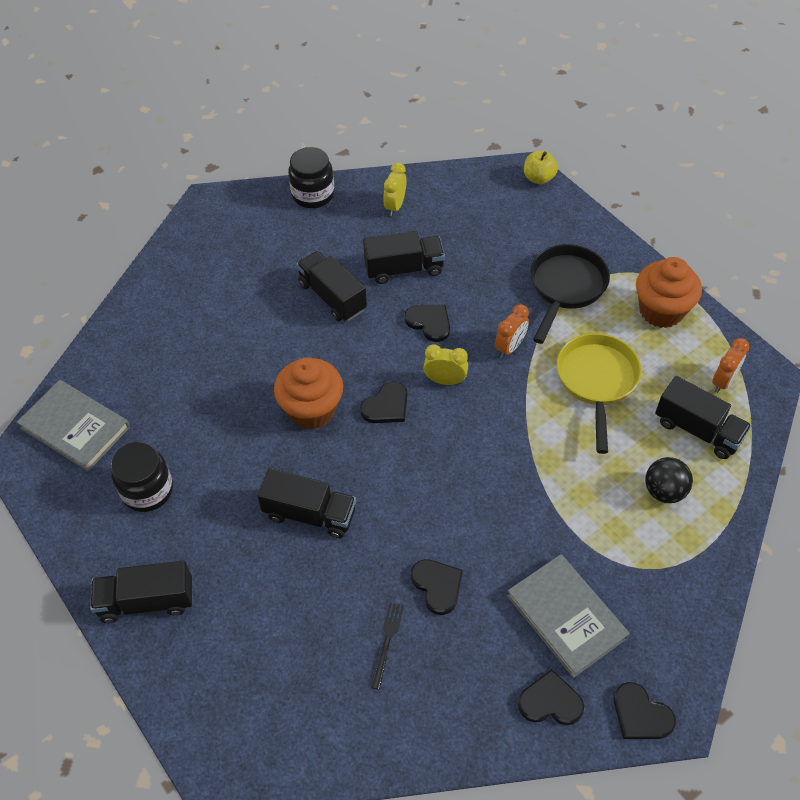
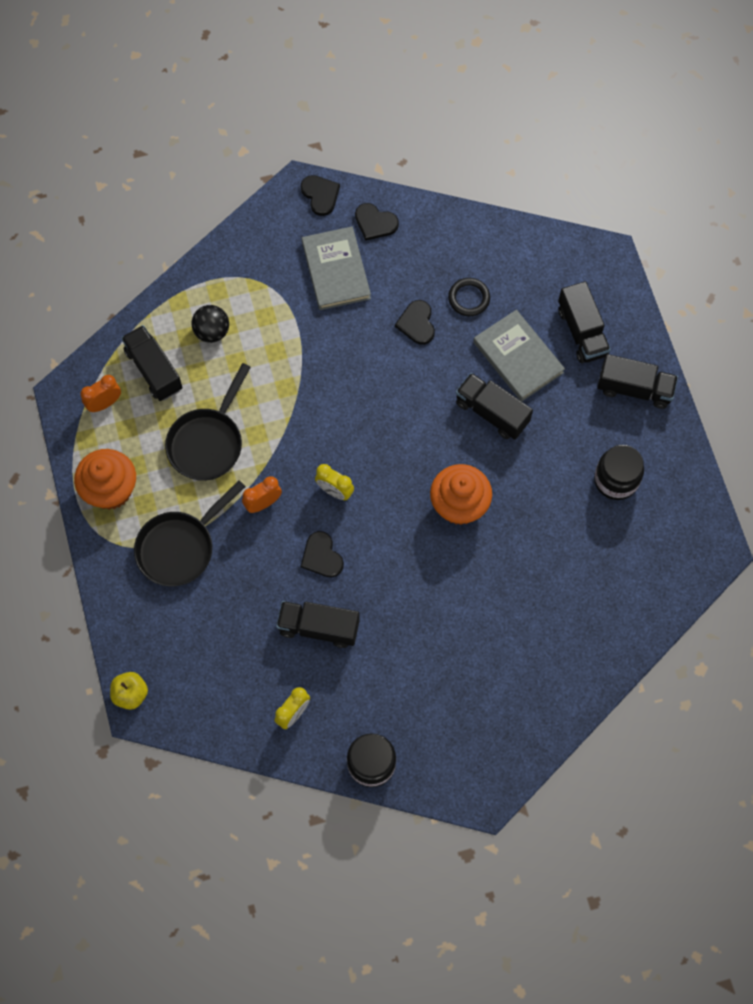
camera: 160 degrees left, 15 degrees up
(75, 427) = (666, 563): grey book -> grey book (518, 357)
(332, 297) = (399, 620): black truck -> black truck (582, 332)
(386, 406) = (394, 485): black heart -> none
(387, 641) = (469, 298): black fork -> black ring
(597, 381) = (208, 442): yellow pan -> black pan

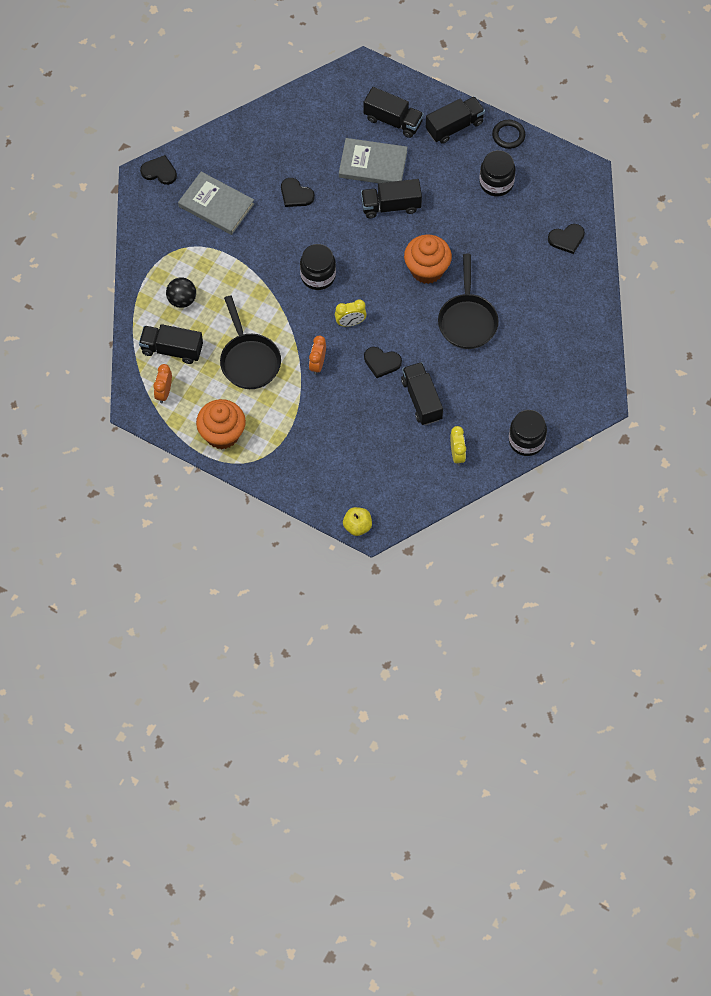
camera: 45 degrees left, 5 degrees down
(180, 547) = (297, 428): black pan -> black pan (467, 320)
(318, 627) = (421, 399): black truck -> black truck turned 105 degrees clockwise
(353, 419) = (318, 276): none -> black jar
(375, 223) = (209, 160): black heart -> black heart (567, 239)
(469, 298) = (310, 156): black ring -> black ring (508, 135)

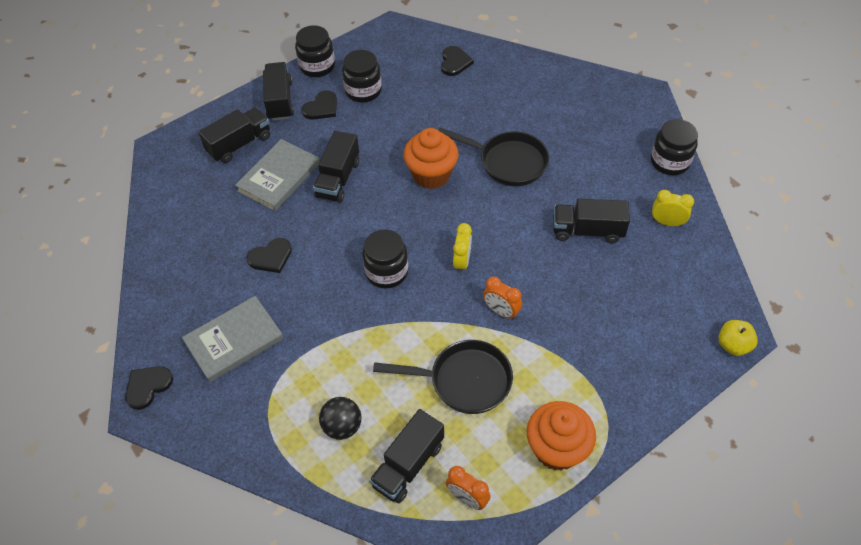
camera: 65 degrees left, 10 degrees down
(381, 362) = (526, 250): black heart -> black heart (321, 107)
(508, 135) = (317, 66): black ring -> black jar

